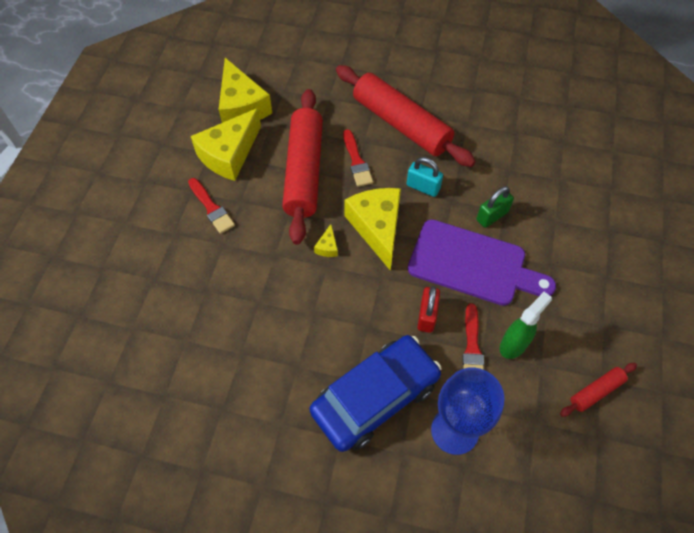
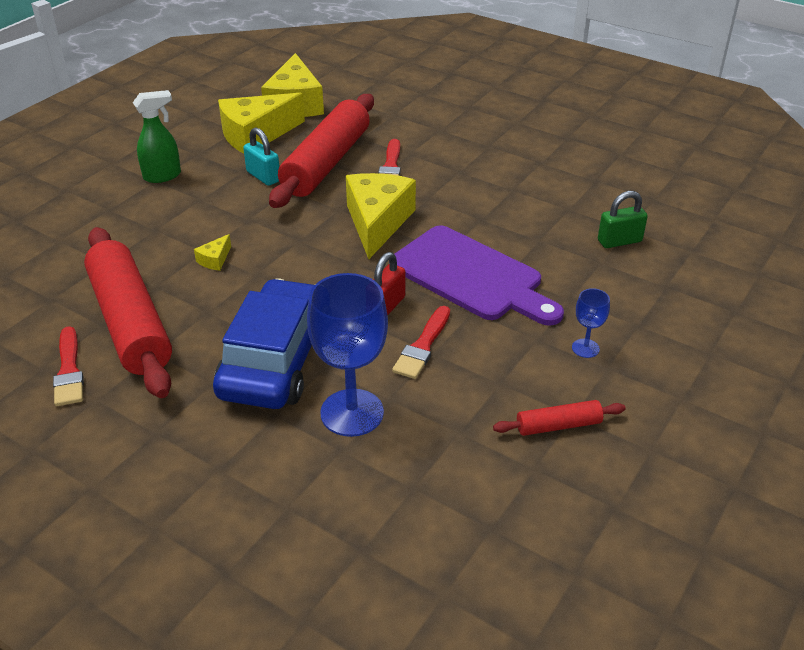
camera: 20 degrees right, 20 degrees down
(211, 208) = (208, 170): red brush -> red brush (69, 370)
(327, 247) = (310, 225): yellow cheese -> yellow cheese (215, 260)
(375, 397) = (277, 359): blue car -> blue car turned 60 degrees counterclockwise
(401, 124) = (462, 148): red rolling pin -> red rolling pin (131, 322)
(423, 187) = (453, 201): turquoise padlock -> turquoise padlock (263, 176)
(492, 216) = (521, 242): green padlock -> green padlock (619, 241)
(513, 344) = (477, 356): green spray bottle -> green spray bottle (163, 176)
(582, 311) = (585, 348): none -> blue goblet

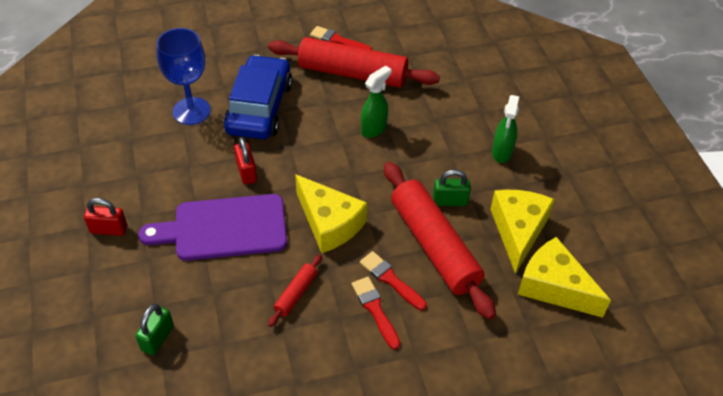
camera: 130 degrees right, 10 degrees up
(215, 260) = (374, 129): yellow cheese -> green spray bottle
(263, 176) = (450, 201): turquoise padlock -> green padlock
(277, 359) = (259, 107): blue car -> blue car turned 135 degrees counterclockwise
(423, 346) = (198, 165): red brush -> red brush (375, 310)
(558, 425) = (86, 174): red rolling pin -> red rolling pin (296, 294)
(585, 348) = (108, 229): blue goblet -> red padlock

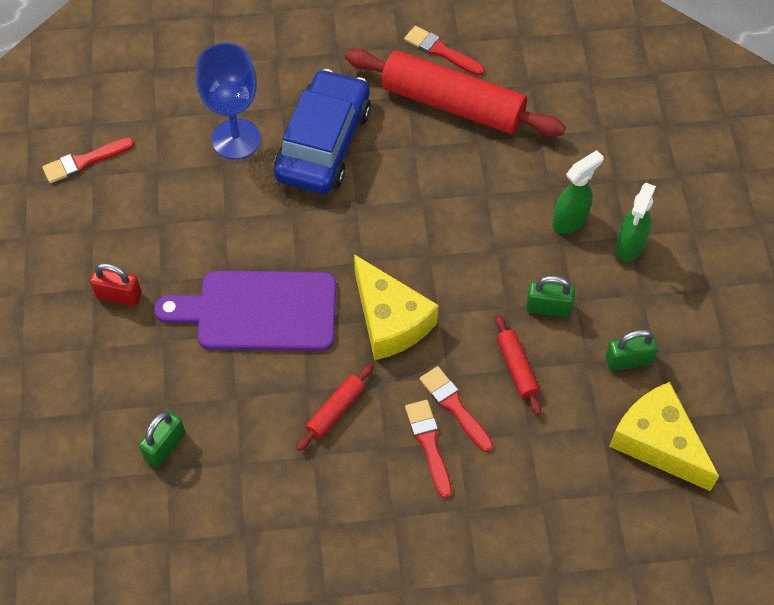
camera: 10 degrees right, 10 degrees up
(73, 137) = (84, 161): none -> red brush
(246, 172) = (296, 236): red padlock -> none
(374, 129) = (468, 191): green spray bottle -> green spray bottle (570, 220)
(434, 246) = (516, 368): red rolling pin -> red rolling pin, size x0.44
(518, 231) = (628, 360): yellow cheese -> green padlock

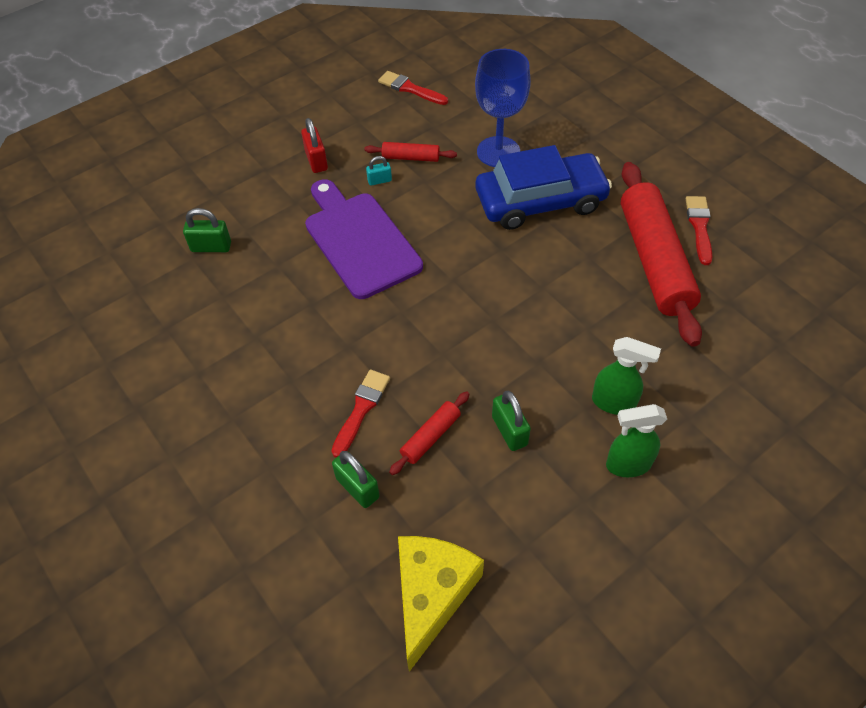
camera: 60 degrees right, 5 degrees down
(193, 255) = (379, 180): none -> turquoise padlock
(336, 410) = (305, 331): red rolling pin -> red rolling pin (411, 158)
(390, 320) = (411, 324): yellow cheese -> none
(429, 444) = (314, 409): red brush -> none
(628, 360) = (502, 524): green padlock -> green padlock (357, 488)

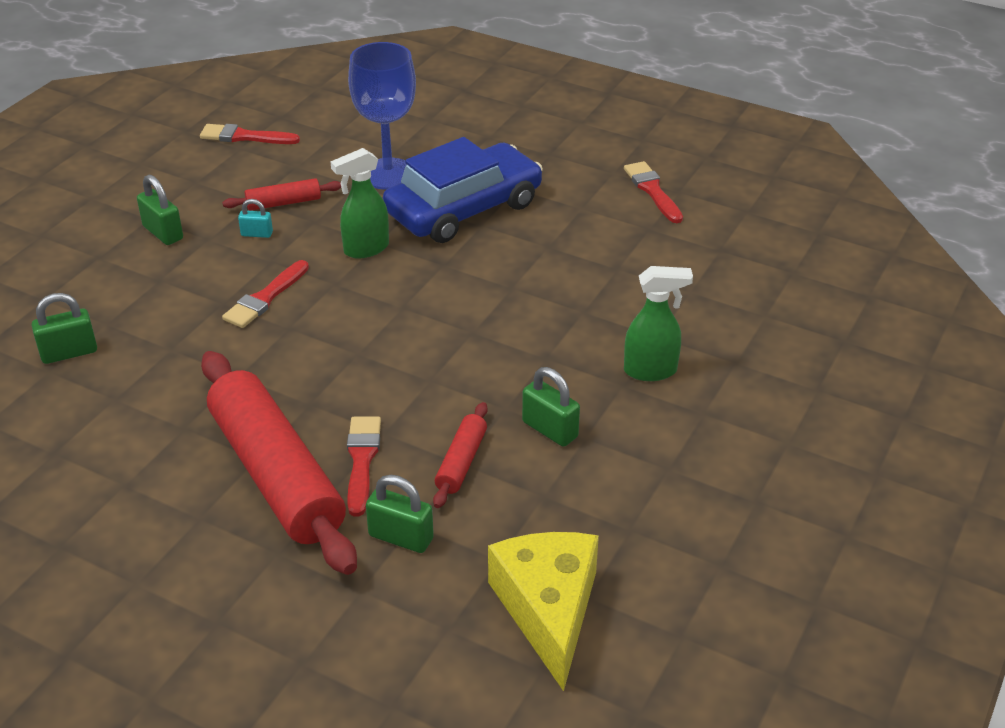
camera: 25 degrees left, 15 degrees down
(316, 161) = (163, 233): red padlock -> green padlock
(360, 240) = (265, 298): purple cutting board -> red brush
(379, 180) = (257, 234): turquoise padlock -> turquoise padlock turned 45 degrees clockwise
(627, 465) = (697, 422): green spray bottle -> green spray bottle (365, 249)
(654, 260) = (621, 232): red rolling pin -> red rolling pin (276, 475)

